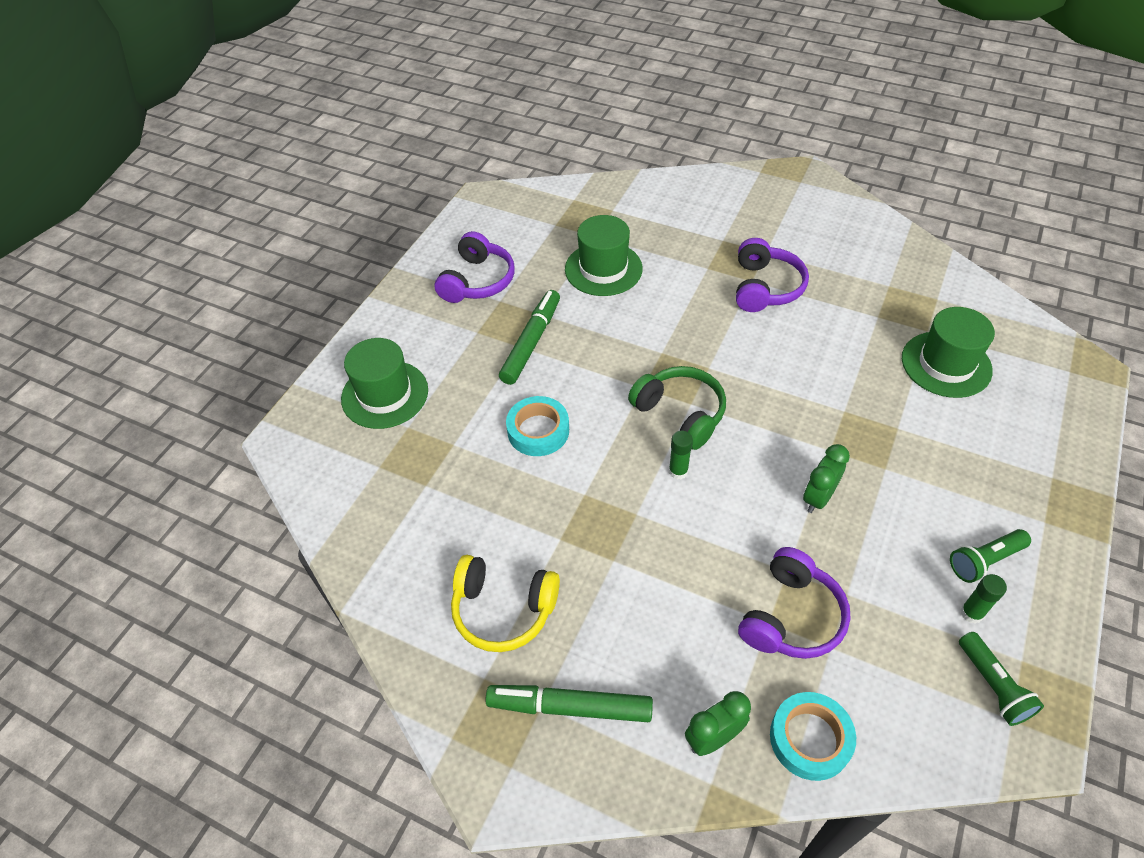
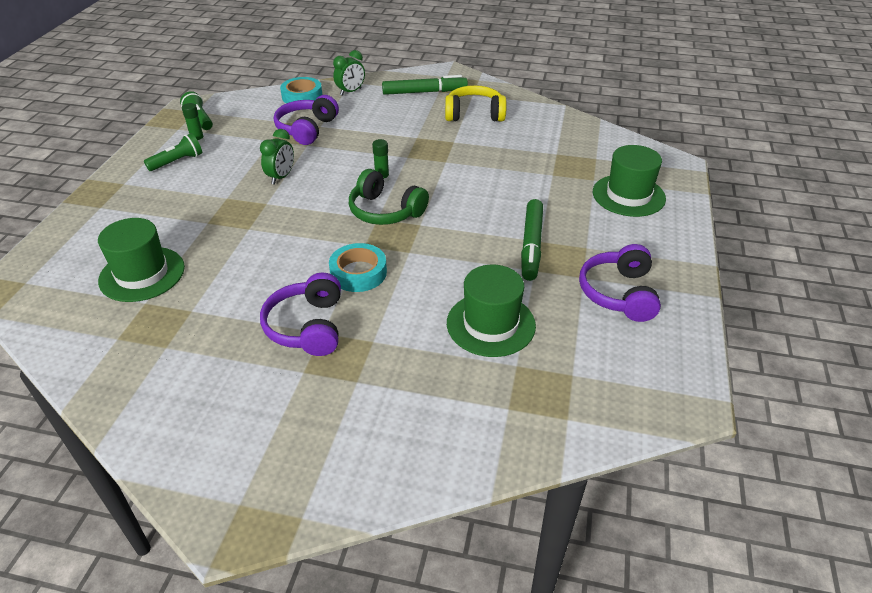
camera: 165 degrees right, 10 degrees down
(538, 431) = (494, 188): turquoise tape -> turquoise tape (358, 273)

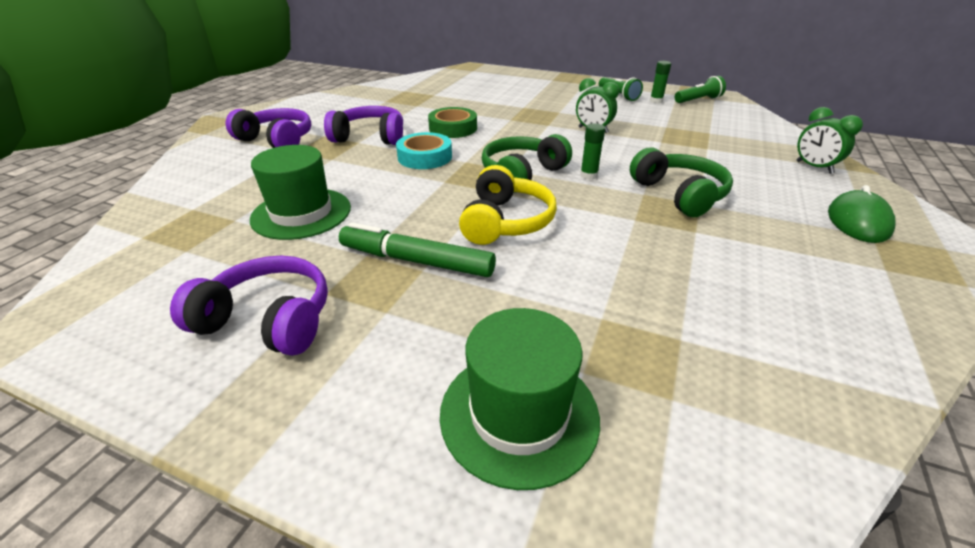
camera: 100 degrees right, 5 degrees down
(142, 274) = (466, 92): green hat -> none
(277, 266) = (453, 128): none -> green tape
(302, 96) = (779, 140): turquoise tape -> none
(307, 129) = (697, 142): purple headphones -> purple headphones (277, 140)
(405, 143) = (679, 194): none -> green headphones
(424, 92) = (858, 221): green marker -> green mouse
(474, 114) = (802, 261): yellow headphones -> yellow headphones (505, 222)

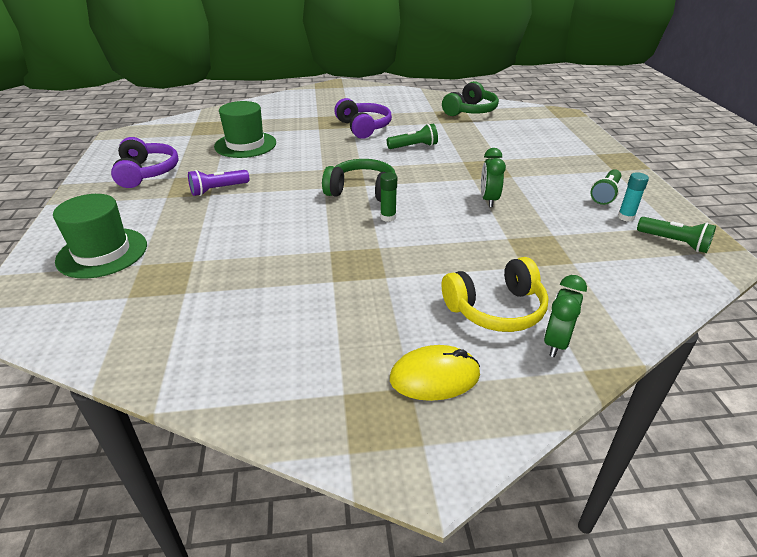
camera: 60 degrees right, 0 degrees up
(277, 140) = (327, 106): purple headphones -> none
(416, 261) = (218, 190): green marker -> purple flashlight
(425, 157) = (352, 152): turquoise tape -> none
(453, 128) = (414, 146): green tape -> green flashlight
(505, 222) = (284, 203): yellow headphones -> yellow headphones (496, 309)
(656, 101) = (626, 217): green glue stick -> turquoise glue stick
(679, 194) = (394, 264): green headphones -> green headphones (470, 111)
(858, 221) = (434, 377): green mouse -> yellow mouse

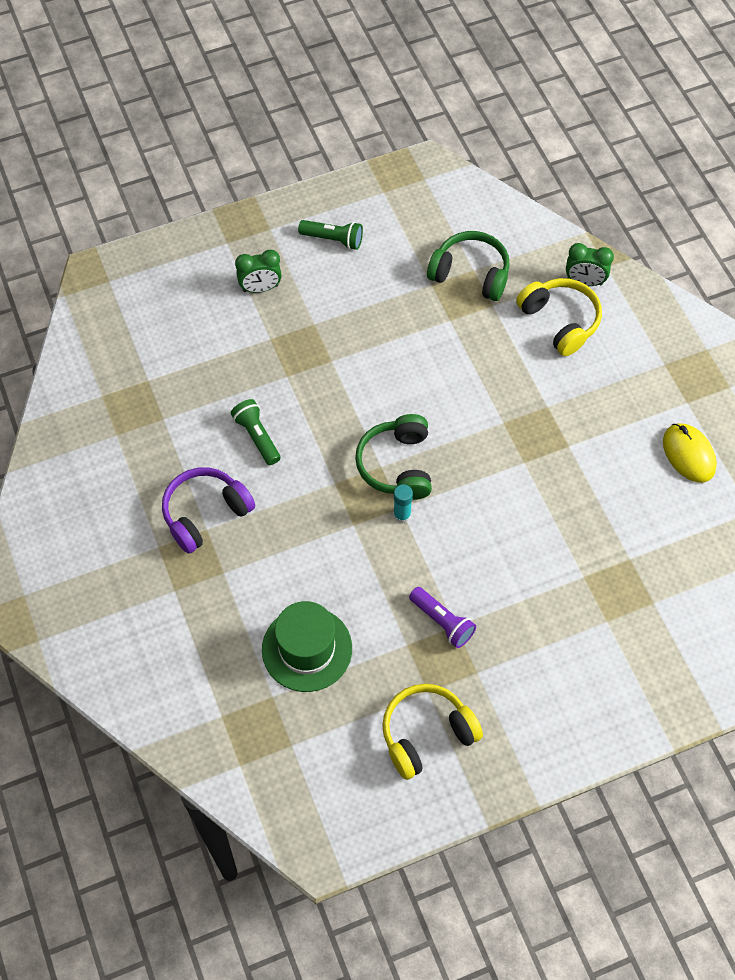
camera: 105 degrees left, 25 degrees up
(102, 253) = (603, 670): green hat -> none
(146, 173) = (426, 734): purple headphones -> yellow headphones
(388, 217) = (445, 427): green glue stick -> none
(434, 377) = (649, 351): yellow mouse -> yellow mouse (689, 454)
(470, 111) = (107, 387): green headphones -> green headphones (470, 274)
(489, 200) = (379, 341): green clock -> green clock (260, 288)
(626, 217) = (377, 226): turquoise glue stick -> turquoise glue stick (402, 515)
(674, 242) = (413, 195): green flashlight -> none

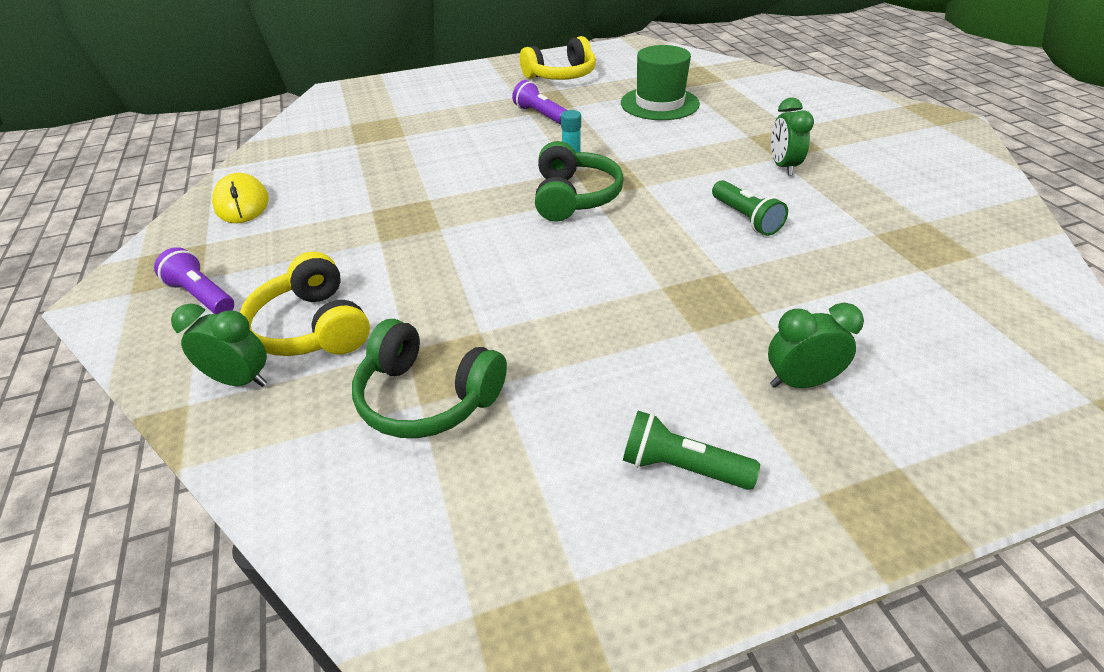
camera: 175 degrees left, 20 degrees down
(205, 514) = (783, 167): purple headphones -> green clock
(652, 347) = (202, 296): none -> purple flashlight

